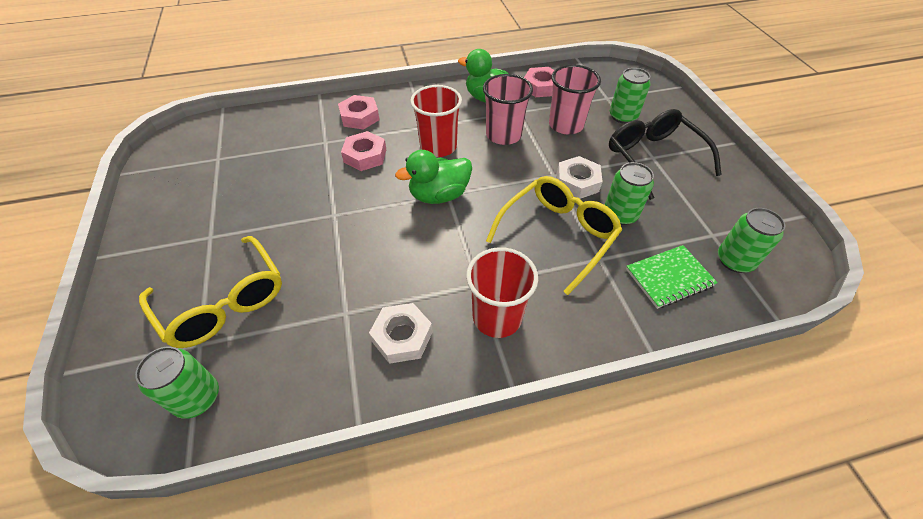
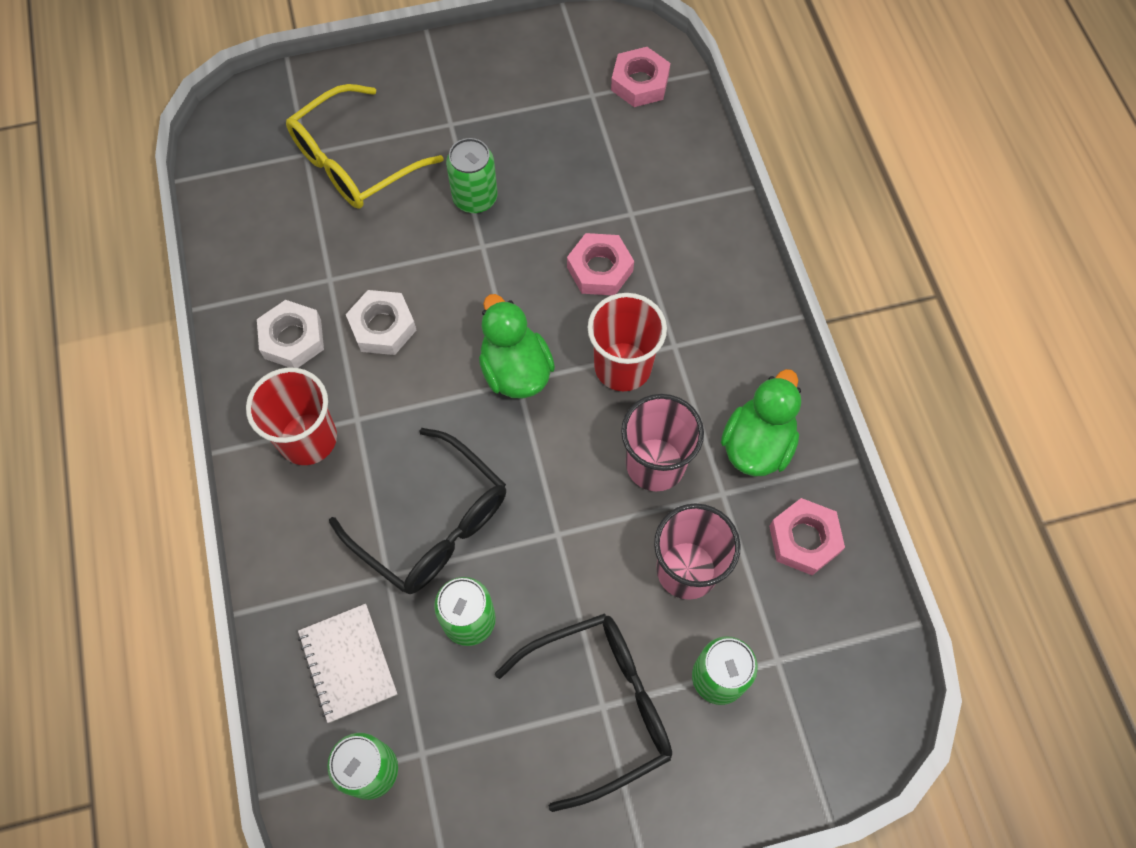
camera: 90 degrees right, 15 degrees up
(197, 397) = (246, 168): green can -> green can (475, 198)
(360, 117) = (694, 251): pink nut -> pink nut (640, 83)
(557, 235) = (432, 523): yellow glasses -> black glasses
(577, 182) = (540, 567): white nut -> white nut (383, 327)
(669, 278) = (348, 663): green notebook -> white notebook

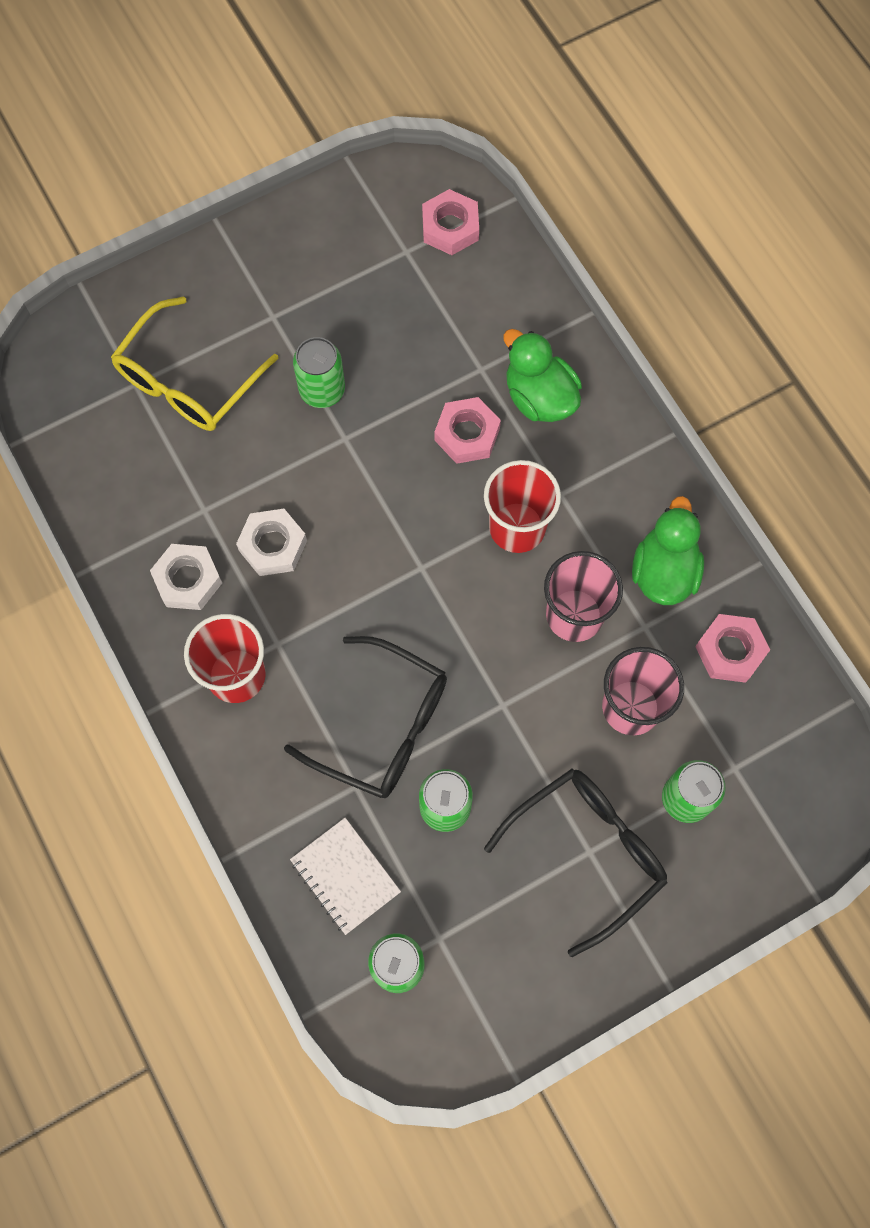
camera: 15 degrees left, 5 degrees up
(515, 370) = (415, 557): green duck -> green duck (539, 397)

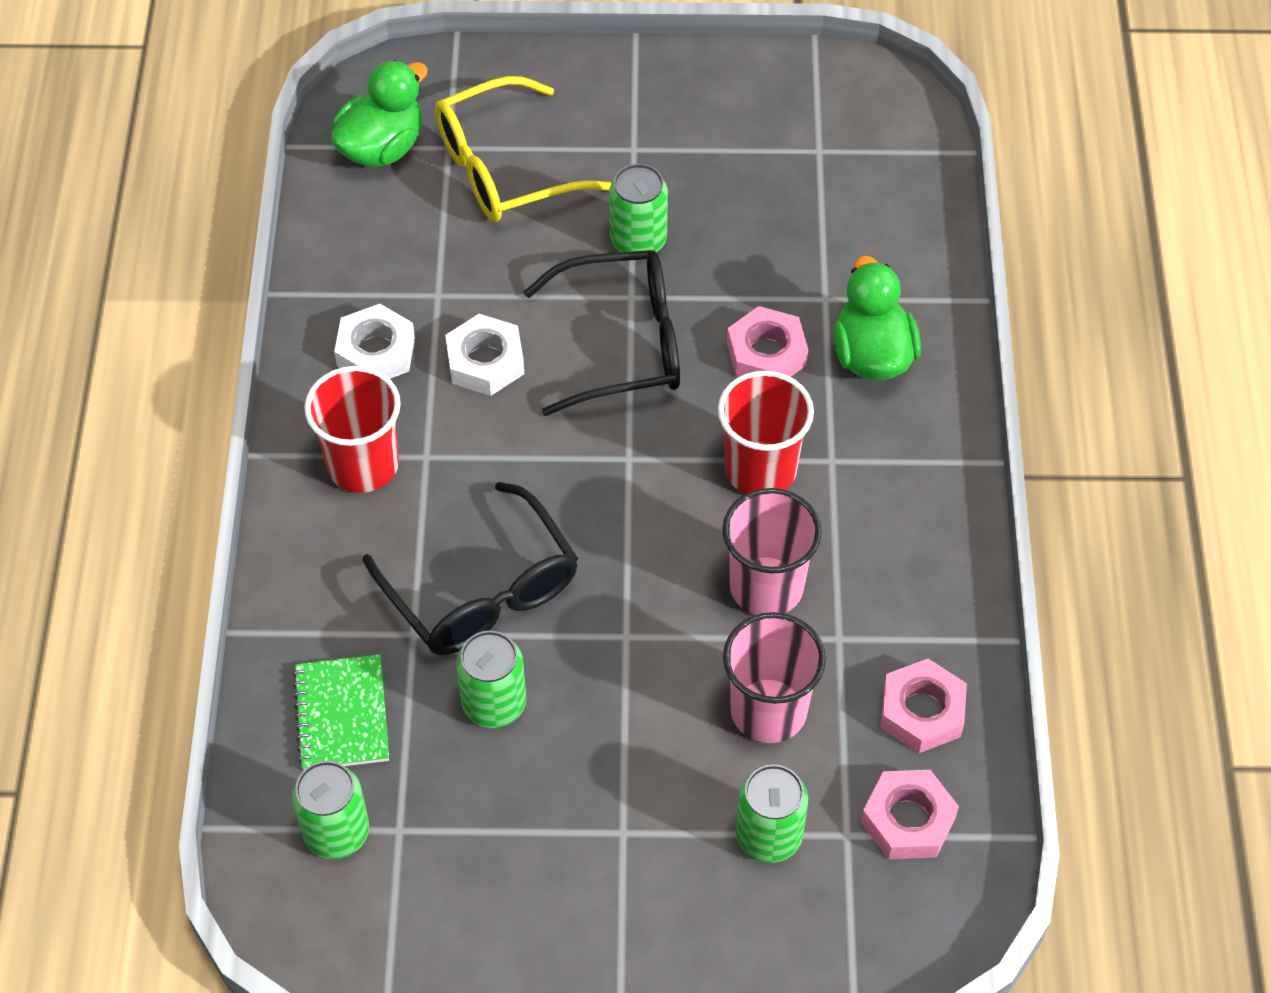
camera: 30 degrees right, 15 degrees down
(345, 876) = (342, 715): white notebook -> green notebook
(450, 227) = (883, 149): pink nut -> pink nut (908, 820)
(586, 853) = (618, 831): black glasses -> black glasses (621, 344)
(664, 571) = (898, 593): green duck -> green duck (382, 147)

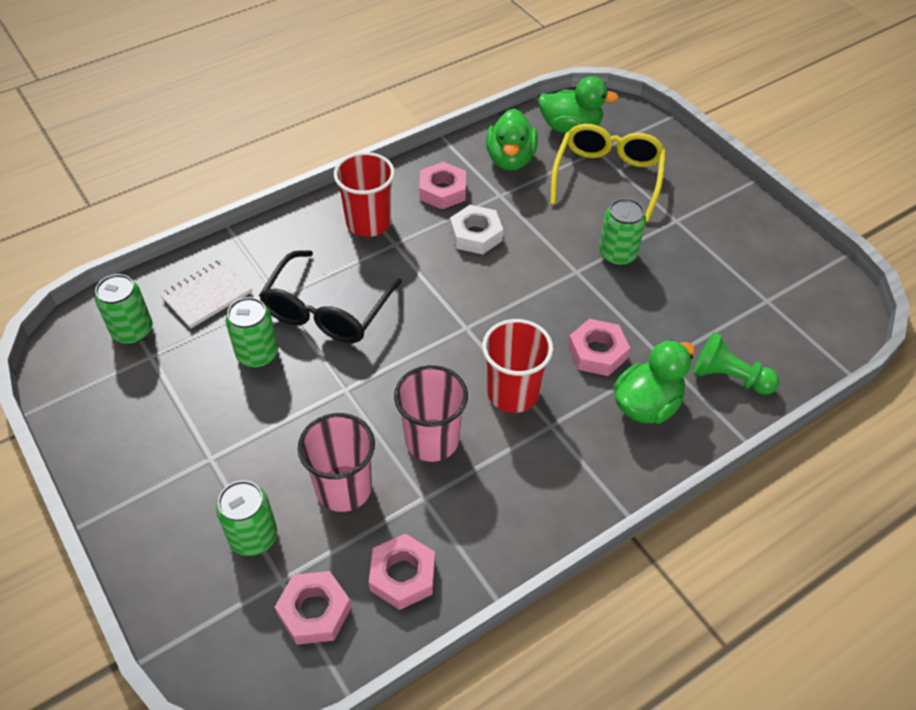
camera: 55 degrees right, 5 degrees down
(342, 715) = (207, 295): green notebook -> white notebook
(376, 351) = (442, 191): white nut -> pink nut
(383, 246) = (510, 159): none -> green duck
(505, 168) = (607, 178): yellow glasses -> yellow glasses turned 75 degrees clockwise
(621, 344) = (540, 284): black glasses -> none
(893, 258) = (729, 377): none -> green pawn

